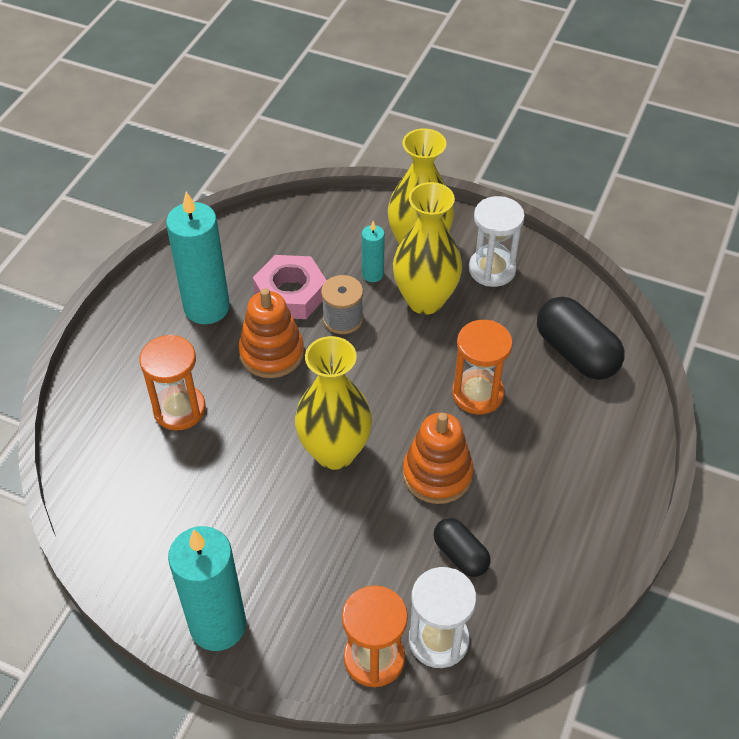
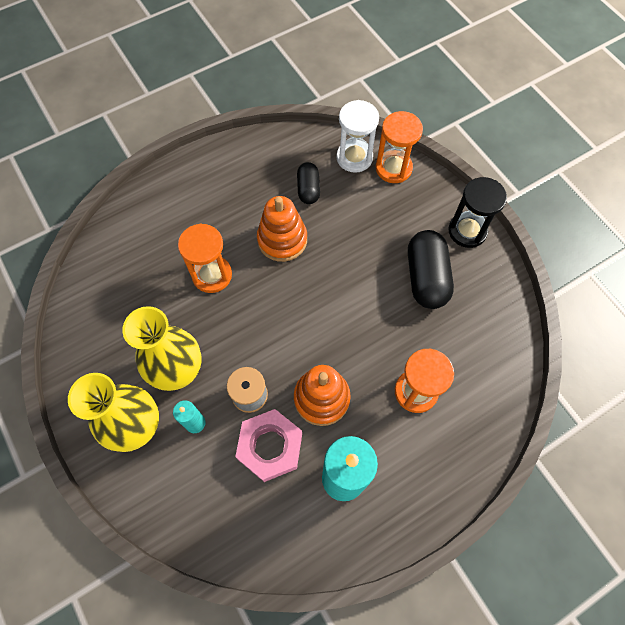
camera: 145 degrees left, 15 degrees up
(218, 625) = (467, 231): turquoise candle -> black hourglass
(335, 452) = (332, 292): yellow vase -> none
(492, 269) = (108, 366): white hourglass -> none
(576, 353) = (124, 263): black capsule -> black capsule (426, 278)

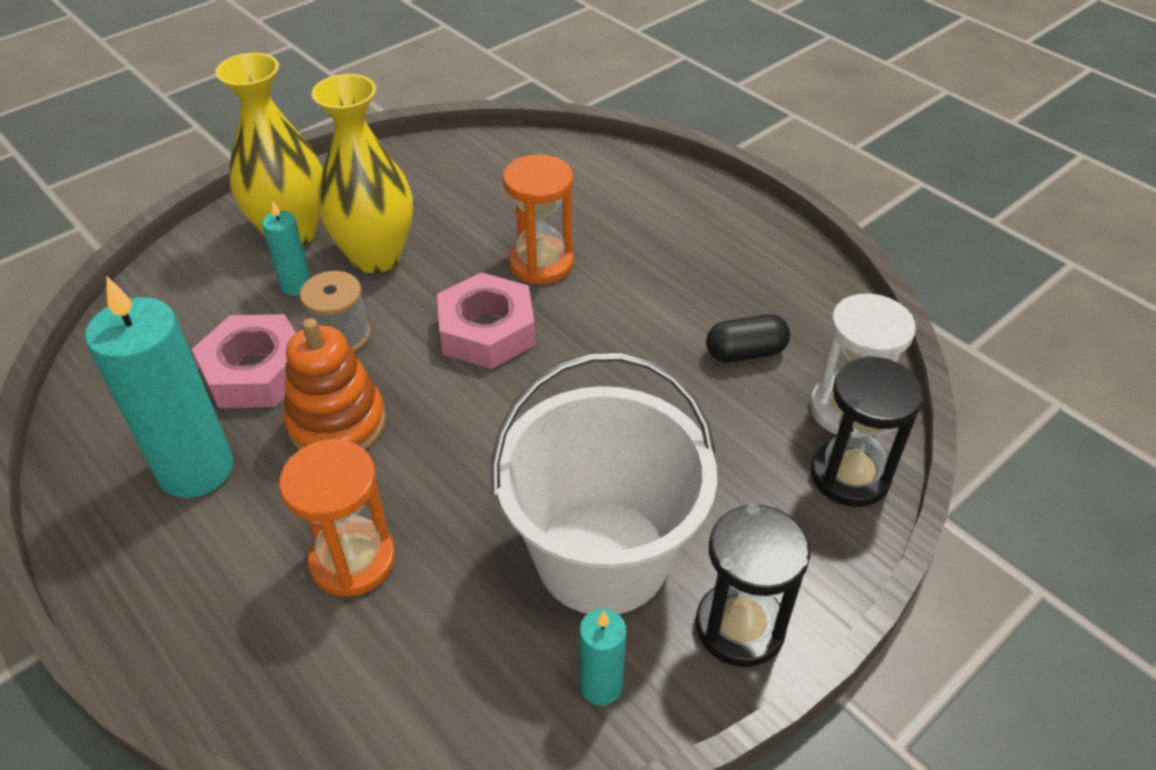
camera: 80 degrees right, 20 degrees down
(264, 311) = (487, 331): none -> pink nut
(282, 240) = (628, 333): orange stacking toy -> none
(393, 168) = (849, 475): orange hourglass -> black hourglass
(426, 278) = (602, 556): black capsule -> white bucket
(491, 289) = (600, 685): none -> turquoise candle

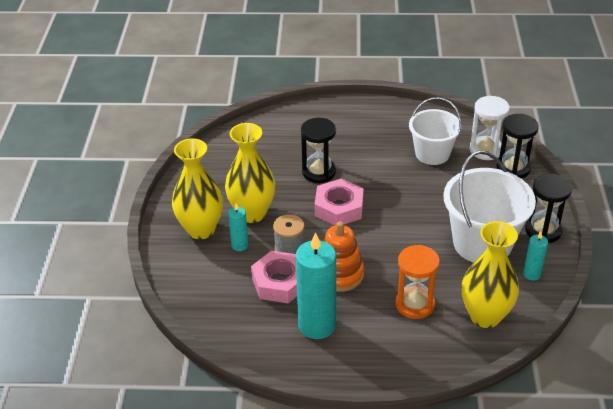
camera: 45 degrees left, 5 degrees down
(414, 683) = (485, 316): none -> yellow vase
(541, 263) = (319, 172): orange hourglass -> black hourglass
(745, 352) = (432, 154): black capsule -> white bucket

